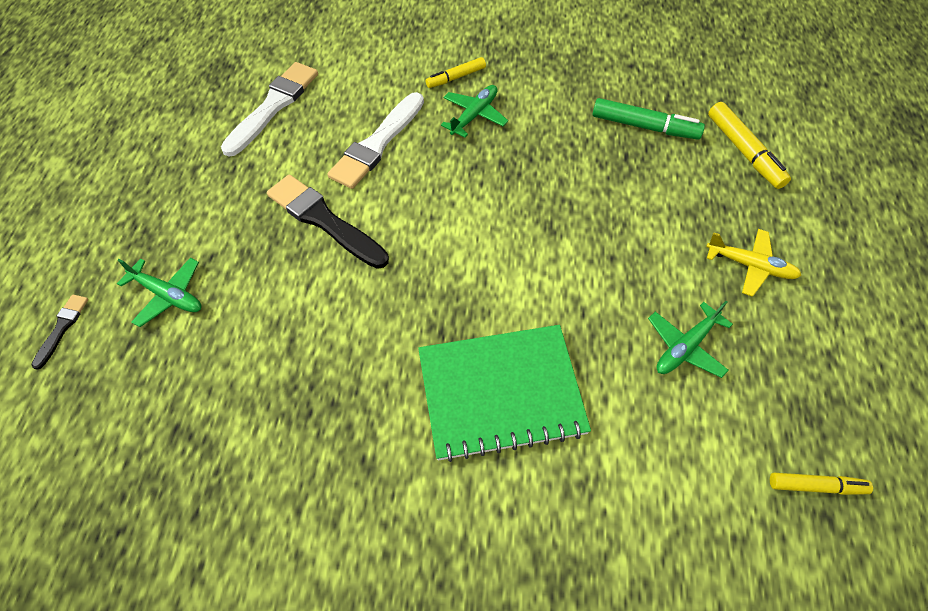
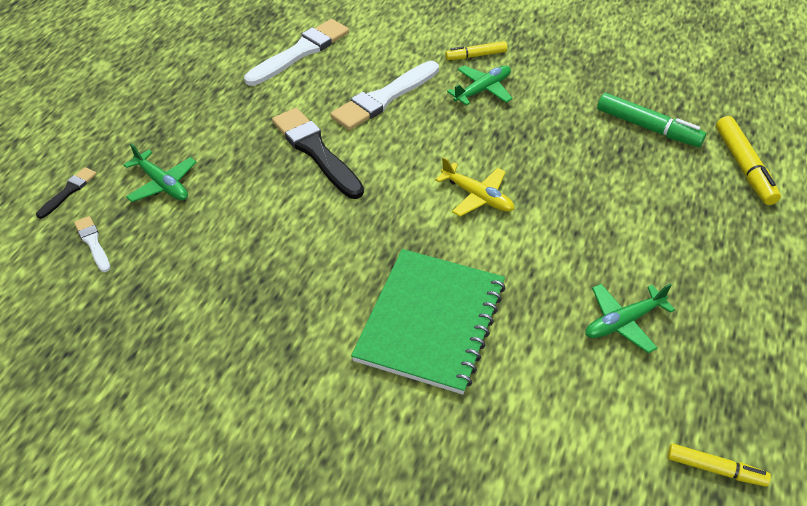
camera: 15 degrees right, 10 degrees down
(109, 385) = (93, 243): none -> white brush
(501, 392) = (430, 321): green notebook -> green notebook turned 75 degrees counterclockwise
(750, 266) = (714, 266): yellow plane -> yellow plane (477, 196)

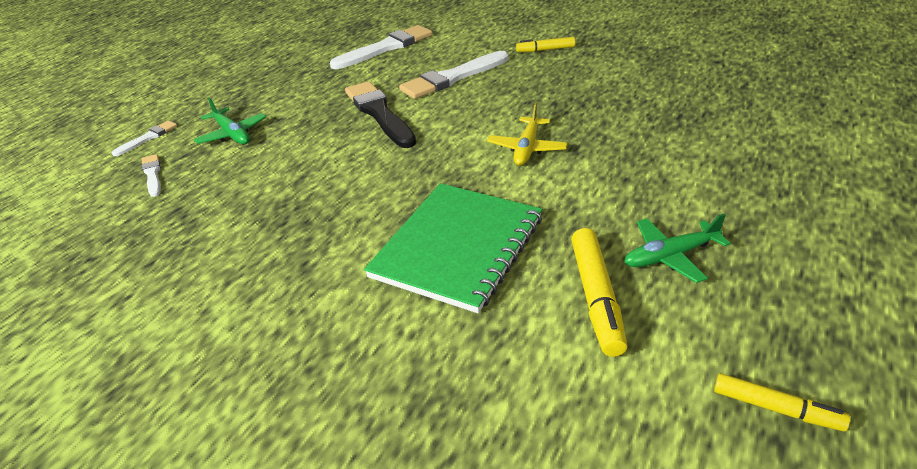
camera: 10 degrees right, 10 degrees down
(68, 191) = (148, 138): black brush -> white brush
(477, 196) = (527, 148): yellow plane -> yellow plane turned 60 degrees clockwise
(482, 90) = (547, 73): green plane -> none
(648, 127) = (710, 100): green marker -> none
(743, 167) = (812, 130): yellow marker -> yellow marker (596, 298)

